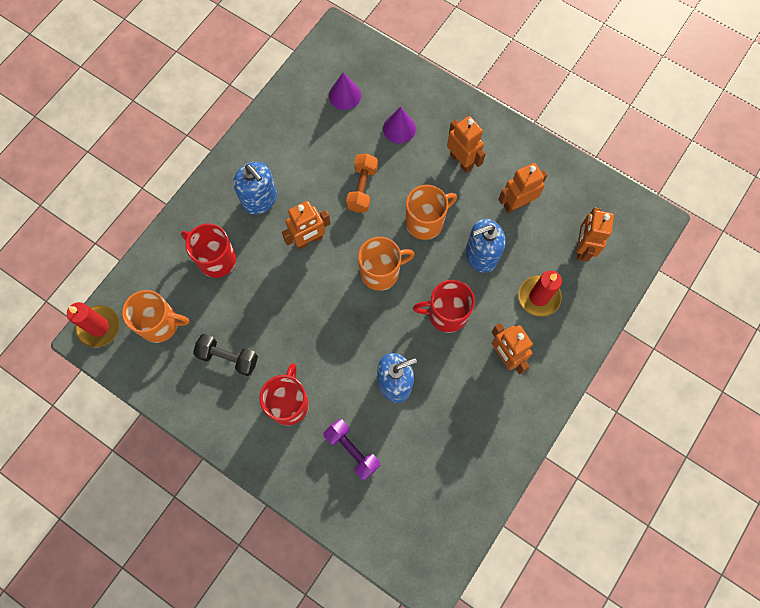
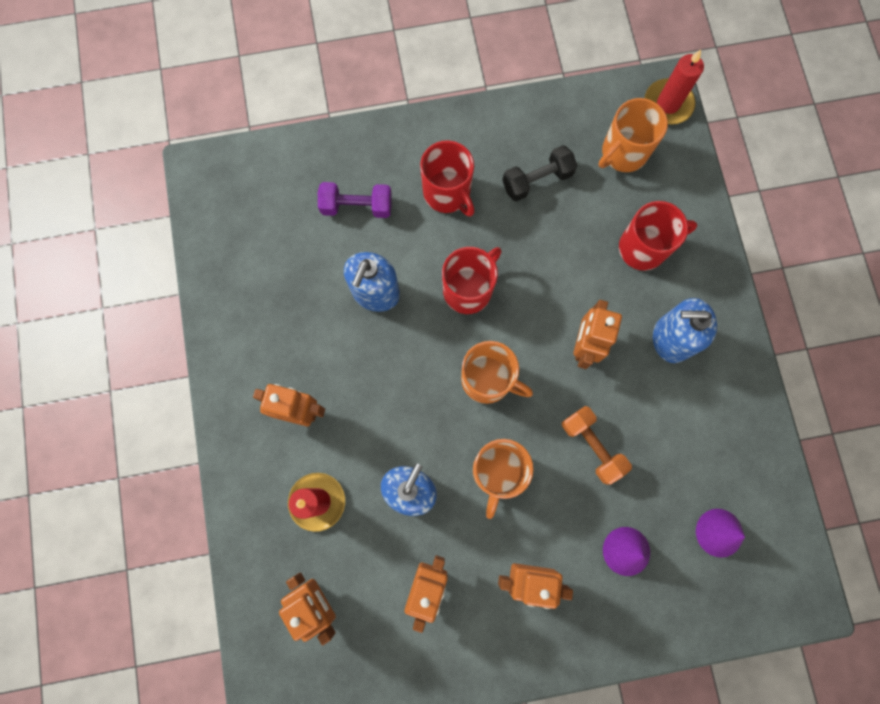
camera: 135 degrees right, 5 degrees up
(381, 272) = (488, 380): orange mug -> orange mug turned 90 degrees counterclockwise
(446, 314) = (389, 399): red mug -> red mug (468, 289)

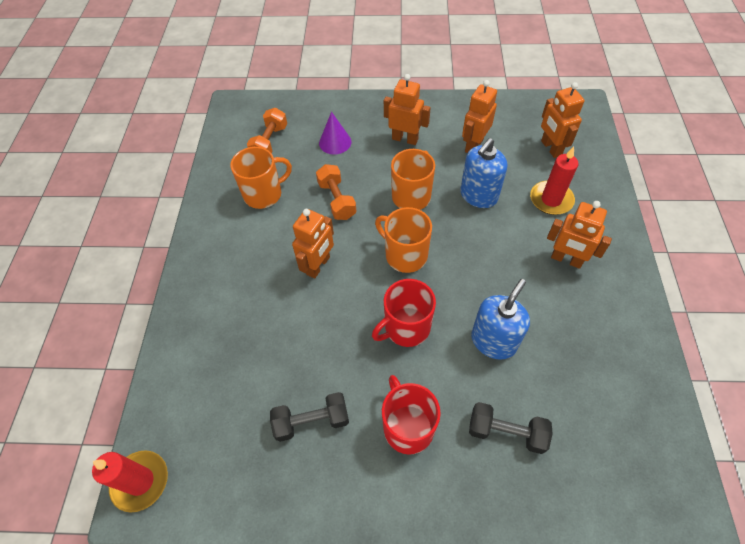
camera: 165 degrees left, 20 degrees down
(357, 206) = (506, 432): purple dumbbell -> black dumbbell
(623, 153) = (213, 433): orange mug -> orange mug (264, 194)
(644, 248) = (235, 333): red mug -> none
(671, 339) = (246, 258): blue soap dispenser -> none
(719, 532) = (270, 142): purple cone -> orange dumbbell

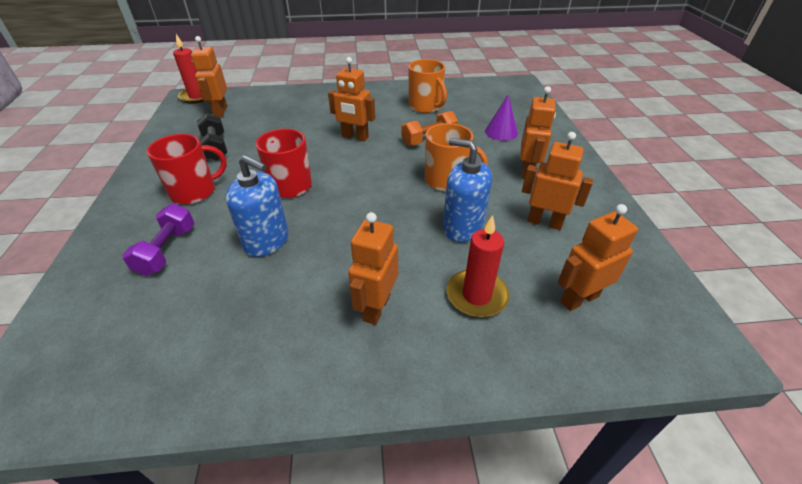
camera: 80 degrees right, 15 degrees down
(208, 433) = (220, 112): none -> orange robot
(270, 142) = (485, 102): orange dumbbell -> none
(405, 255) = (370, 180): orange mug -> none
(506, 432) = (167, 250): black dumbbell -> purple dumbbell

